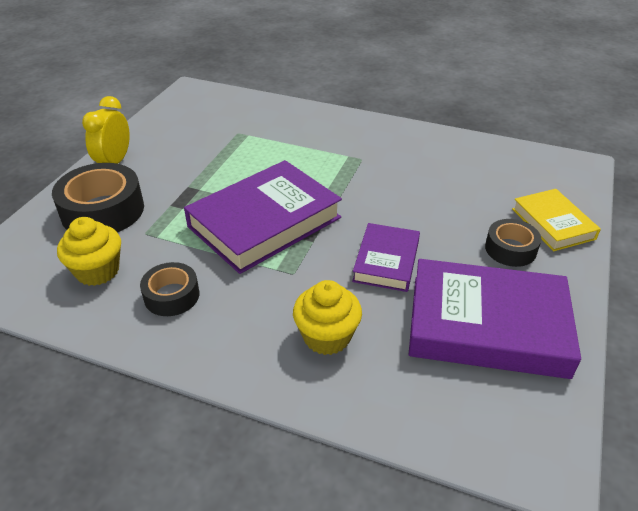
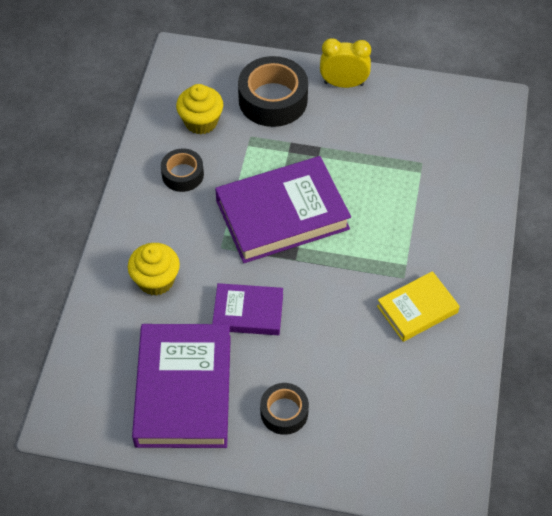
camera: 80 degrees right, 15 degrees up
(264, 222) = (282, 215): purple book -> purple book turned 60 degrees counterclockwise
(553, 224) = (332, 453): yellow book -> yellow book (417, 309)

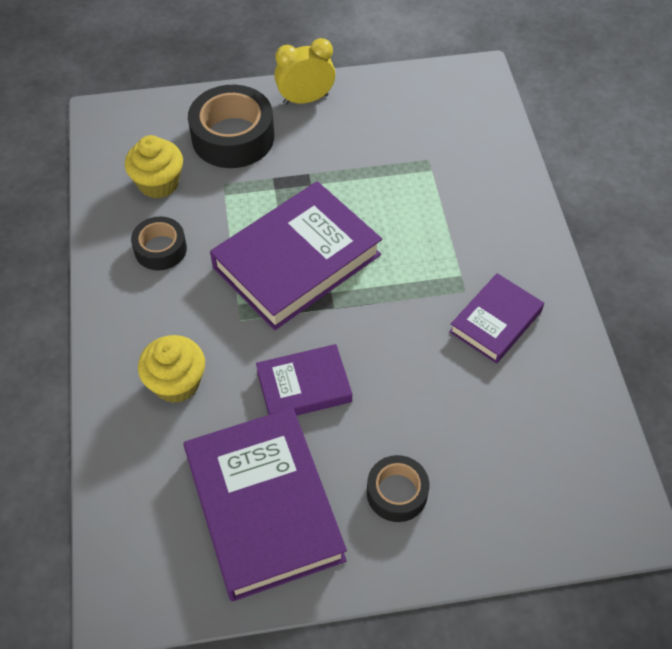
camera: 20 degrees left, 0 degrees up
(417, 309) = (495, 321): yellow book -> purple book

